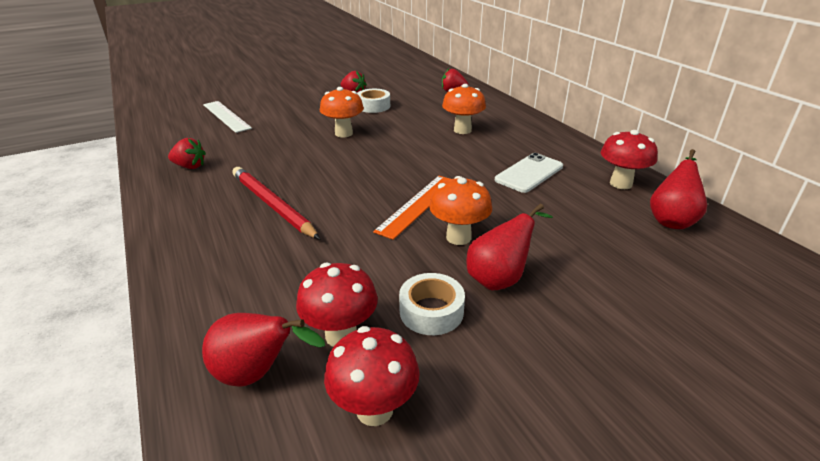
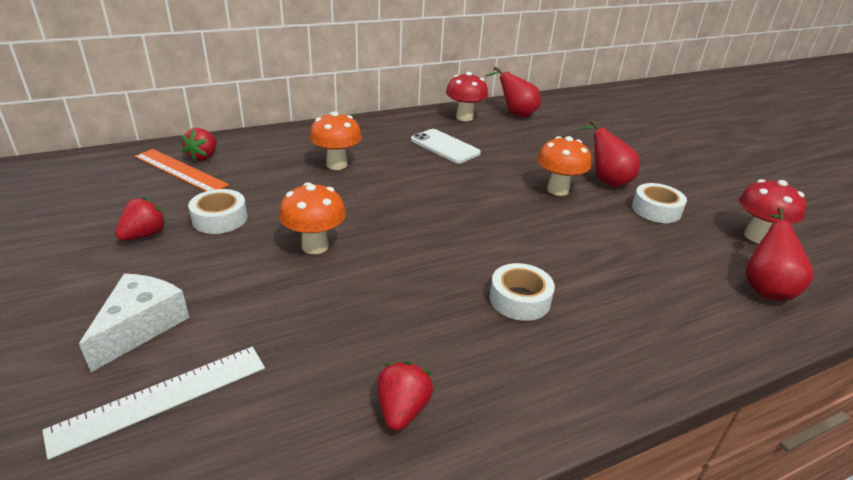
camera: 90 degrees left, 0 degrees up
(272, 205) = (519, 299): red pencil -> white tape
(275, 105) = (141, 326): none -> white cheese
(341, 335) = (703, 249): red mushroom -> none
(418, 205) = (507, 204): orange ruler -> orange ruler (180, 170)

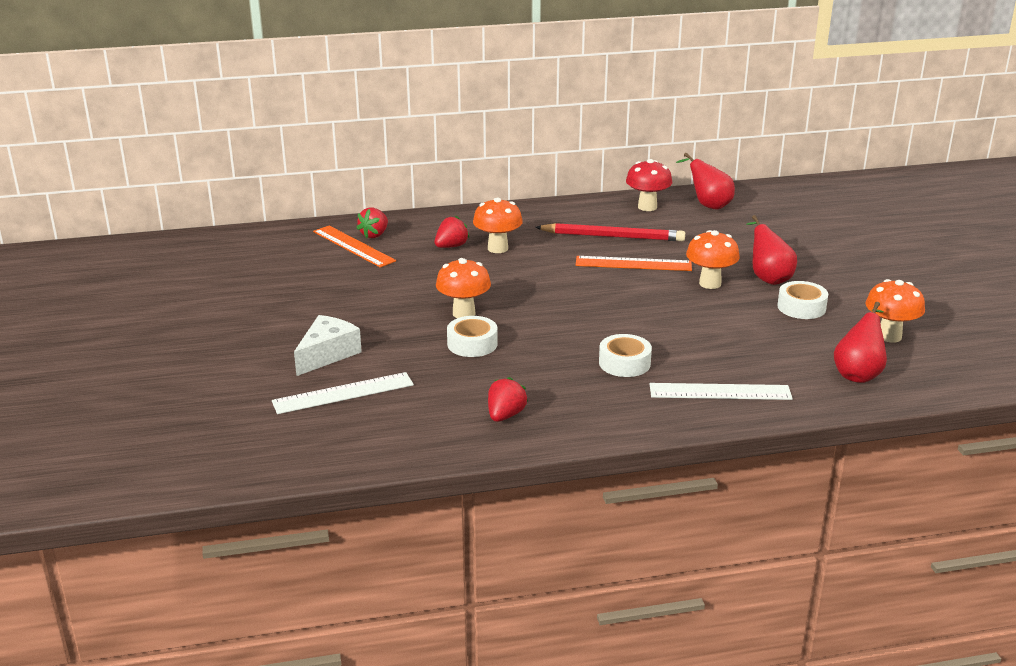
camera: 15 degrees right, 5 degrees down
(144, 235) = (326, 296): red strawberry -> red strawberry (451, 246)
(220, 219) = (386, 287): white tape -> white tape (472, 344)
(445, 146) = (612, 236): white phone -> red pencil
(476, 173) = (633, 264): none -> orange ruler
(644, 331) = (720, 392): none -> white ruler
(757, 236) = (889, 336): red mushroom -> orange mushroom

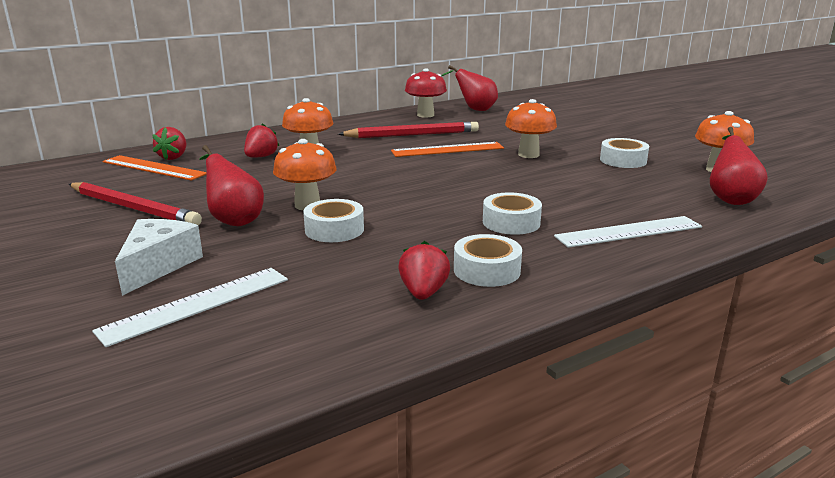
camera: 20 degrees left, 5 degrees down
(324, 292) = (133, 208): none -> red pencil
(567, 406) = (487, 270): none -> white tape
(768, 278) = (572, 145): red pear -> red pear (234, 220)

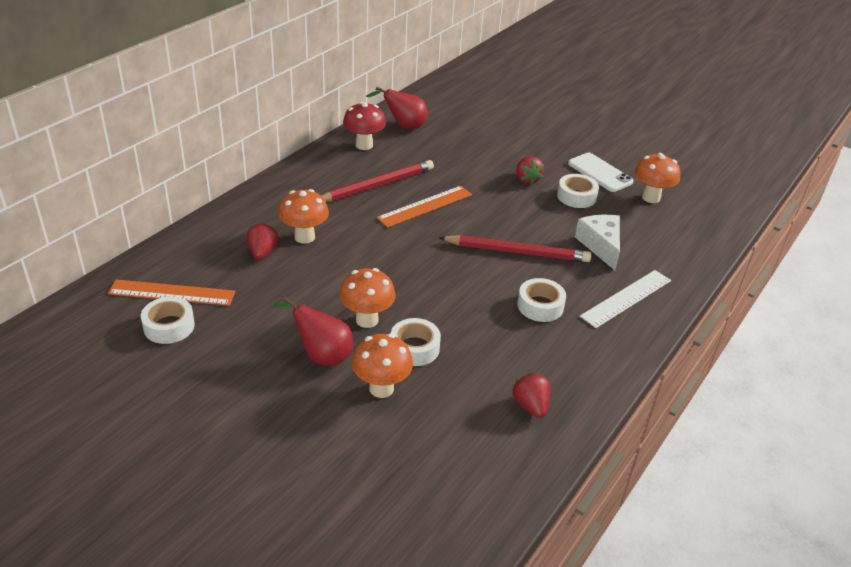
camera: 25 degrees left, 15 degrees up
(133, 208) = (215, 360): red pencil -> red pencil (517, 252)
(158, 265) = (312, 429): white cheese -> white cheese (601, 245)
(173, 157) = (175, 270): red strawberry -> red strawberry (527, 180)
(197, 304) = (383, 463): white ruler -> none
(487, 270) = (557, 369): white tape -> white tape (169, 326)
(528, 154) = (498, 201): orange mushroom -> orange mushroom (381, 388)
(664, 150) = (600, 173): none -> white phone
(730, 199) = (675, 238): red pear -> none

